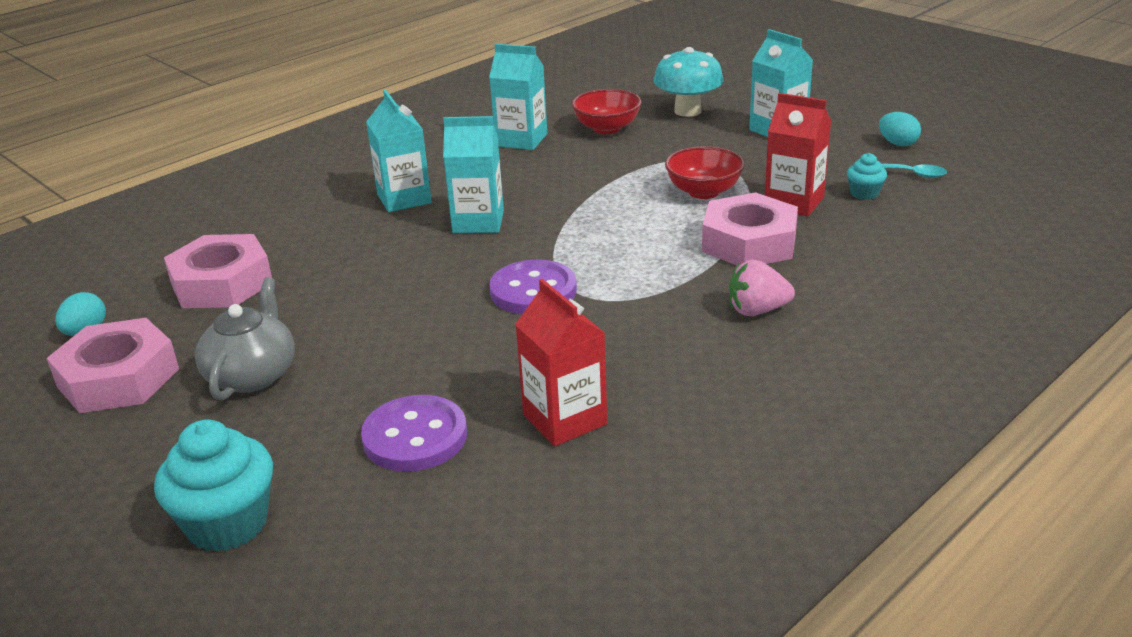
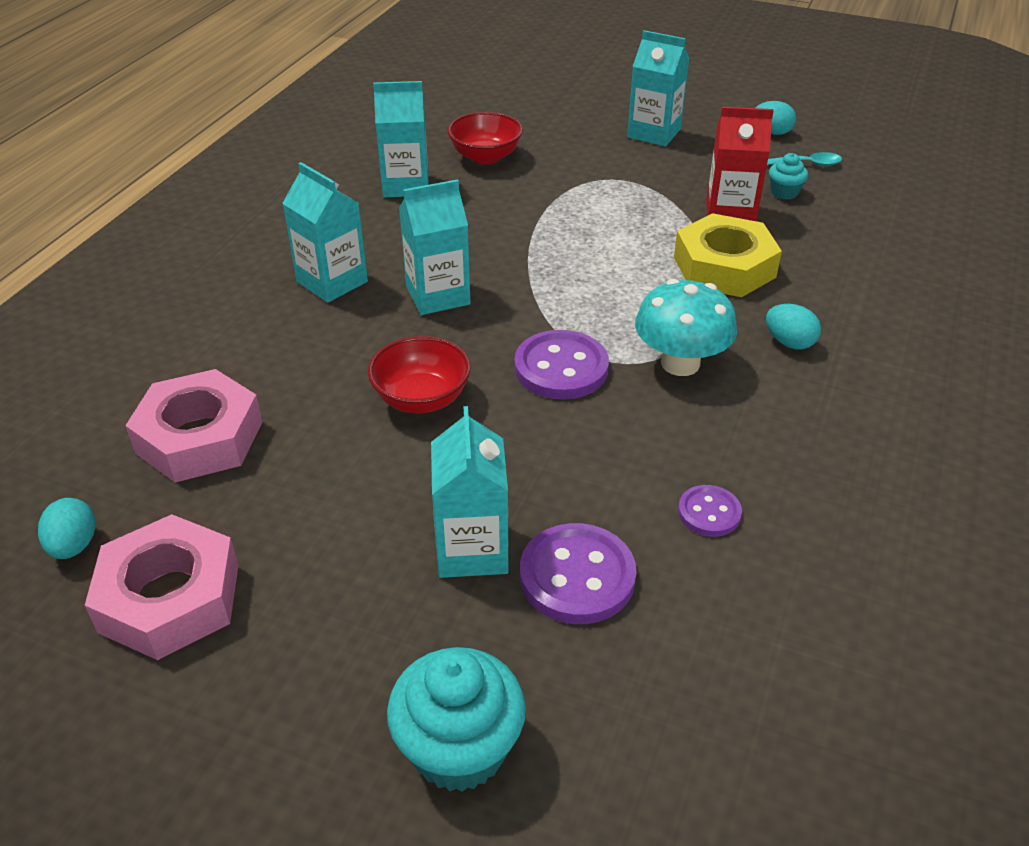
camera: 25 degrees left, 10 degrees up
(252, 375) = (335, 549): grey teapot -> none
(351, 399) = (472, 549): none -> turquoise carton
(565, 419) = (709, 513): red carton -> purple button
(687, 111) = (551, 124): turquoise mushroom -> turquoise mushroom (680, 363)
(703, 192) = (638, 216): red bowl -> red bowl (421, 399)
(749, 242) = (724, 267): pink nut -> yellow nut
(757, 310) = (789, 342): pink strawberry -> turquoise egg

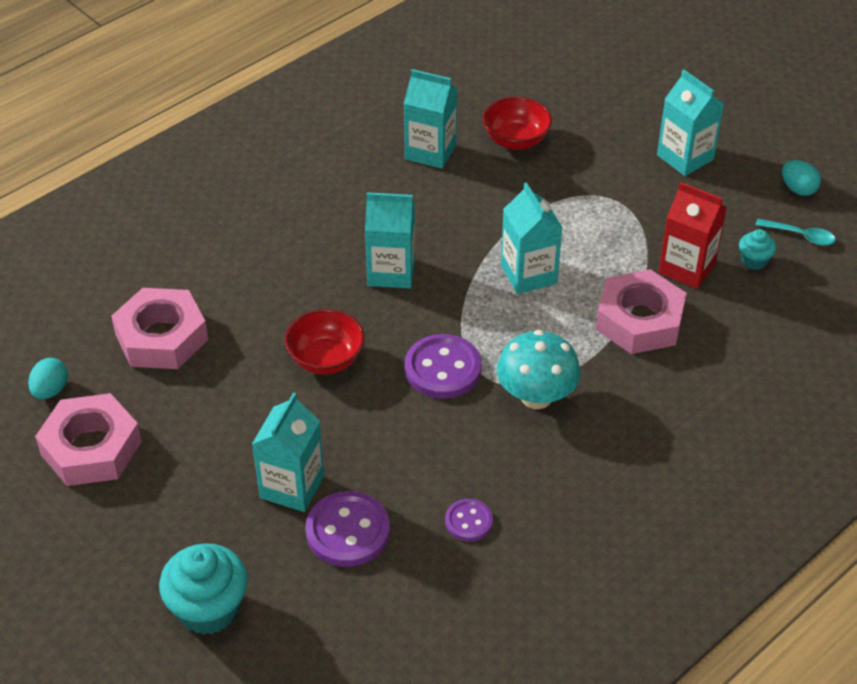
camera: 25 degrees right, 5 degrees up
(332, 282) = (319, 232): turquoise carton -> turquoise carton (528, 274)
(724, 267) = (639, 320): yellow nut -> pink nut
(789, 342) = (637, 408): turquoise egg -> none

